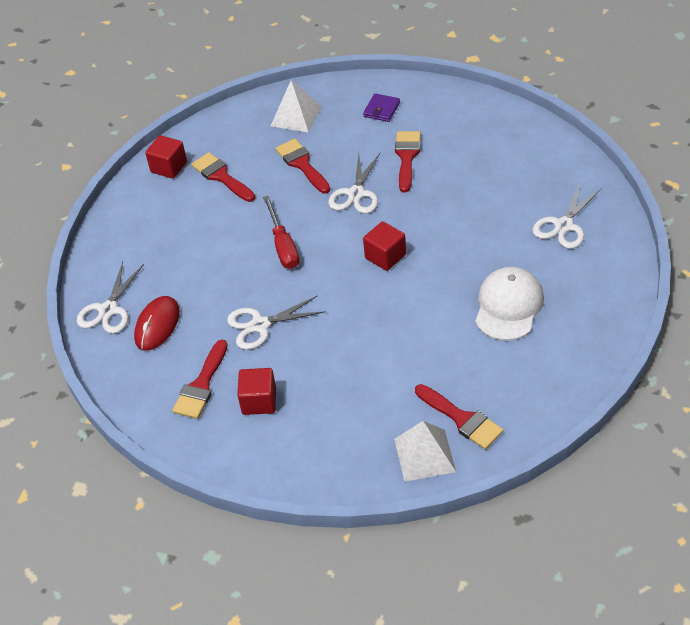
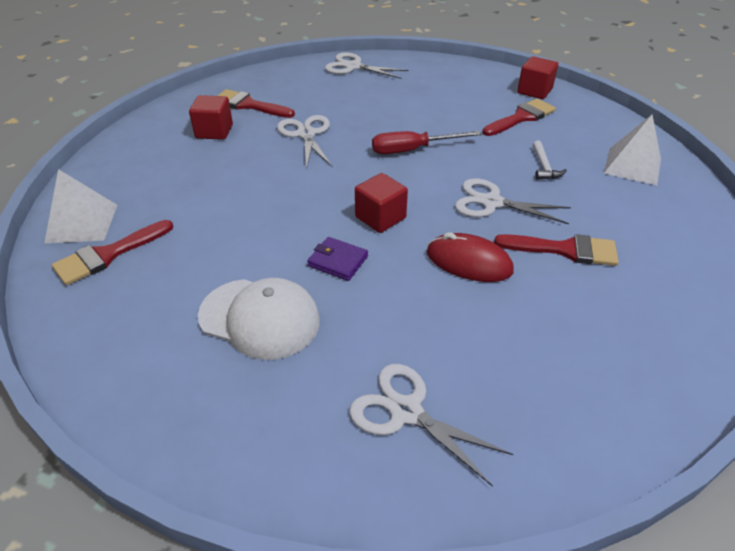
camera: 90 degrees right, 5 degrees down
(157, 325) = (327, 86): red mouse -> red mouse (469, 262)
(302, 164) = (544, 166): red brush -> white hammer
(381, 109) = (663, 234): purple wallet -> purple wallet (338, 261)

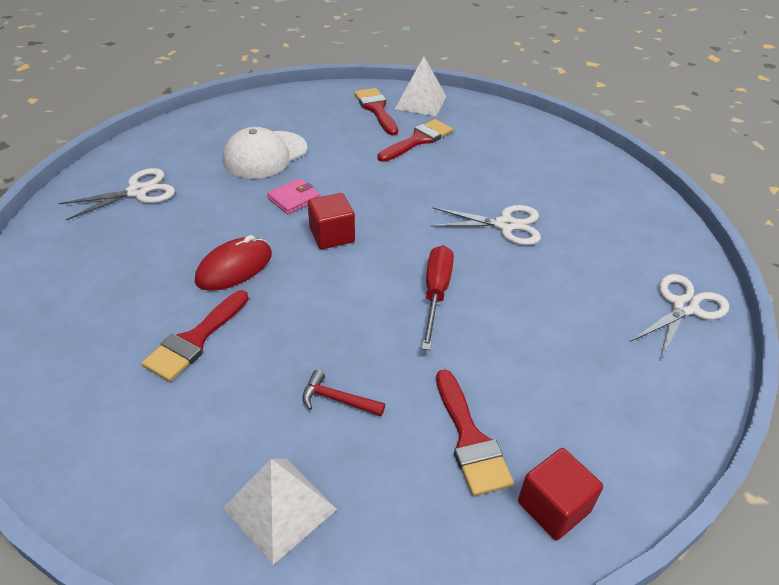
camera: 110 degrees right, 0 degrees up
(214, 131) = (534, 171): red cube -> none
(249, 105) = (586, 200): red brush -> red brush (418, 140)
(338, 261) = (294, 199): purple wallet -> pink wallet
(492, 202) = (302, 319): white scissors -> none
(544, 166) = (338, 400): white hammer -> red hammer

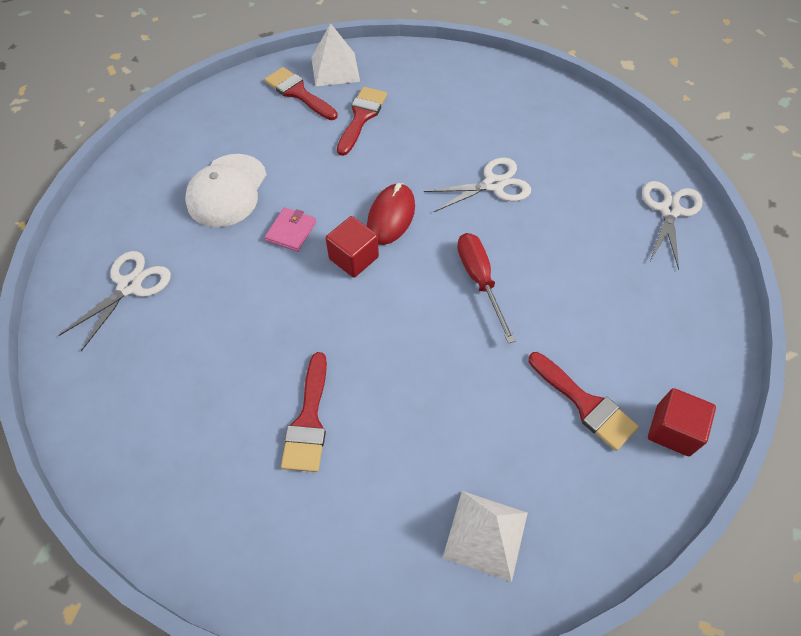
camera: 25 degrees left, 15 degrees up
(234, 267) = (289, 331): red mouse -> red mouse (391, 216)
(338, 400) = (466, 419): red hammer -> none

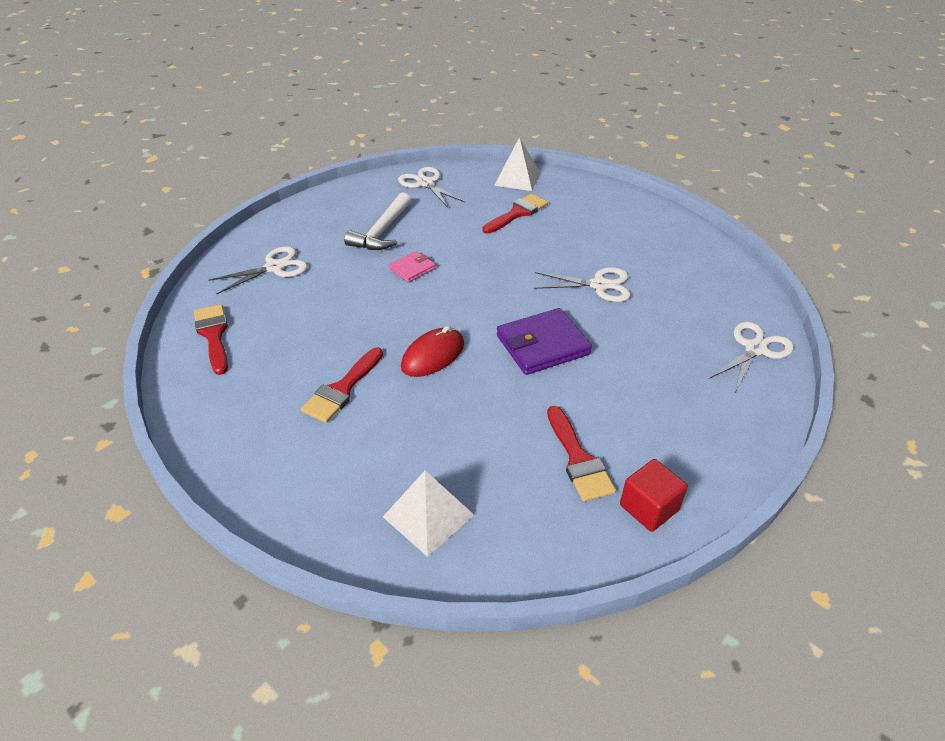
camera: 25 degrees right, 15 degrees down
(227, 191) = (382, 231): white cap -> white hammer
(237, 106) = (425, 183): none -> white scissors
(298, 93) = (477, 186): red brush -> red brush (213, 335)
(353, 258) = (448, 299): red cube -> none
(391, 216) = (497, 282): red mouse -> red mouse (433, 355)
(480, 281) = (542, 345): red screwdriver -> purple wallet

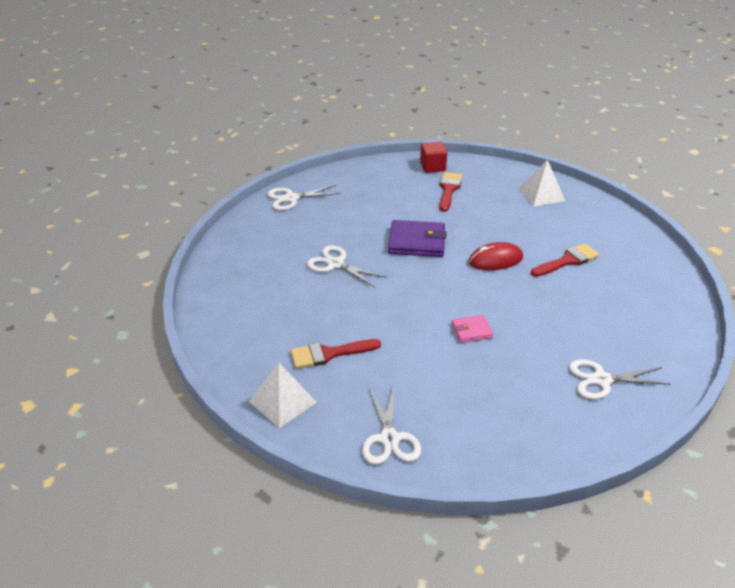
camera: 150 degrees left, 5 degrees down
(213, 335) = (662, 330): red brush -> none
(382, 231) = (477, 384): white hammer -> none

